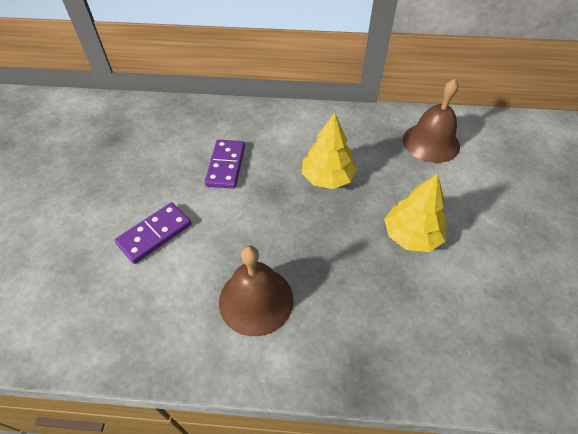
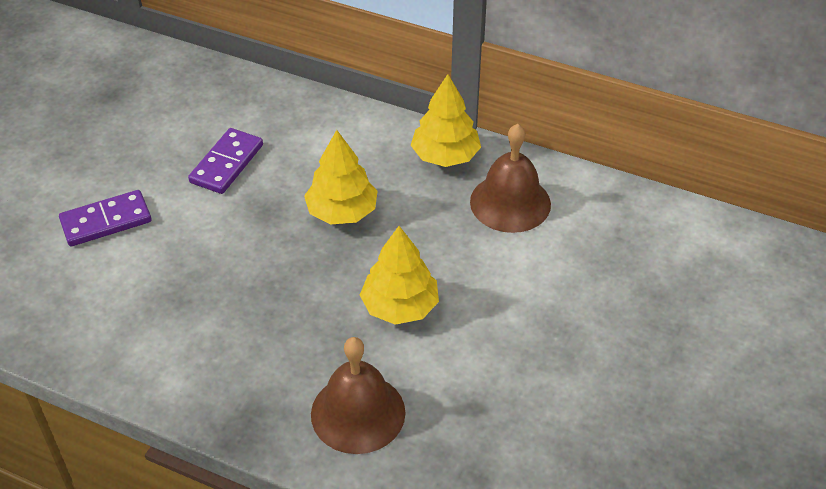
camera: 20 degrees right, 5 degrees down
(256, 300) = (179, 321): brown bell -> brown bell (358, 413)
(370, 123) = (445, 156): none -> yellow tree

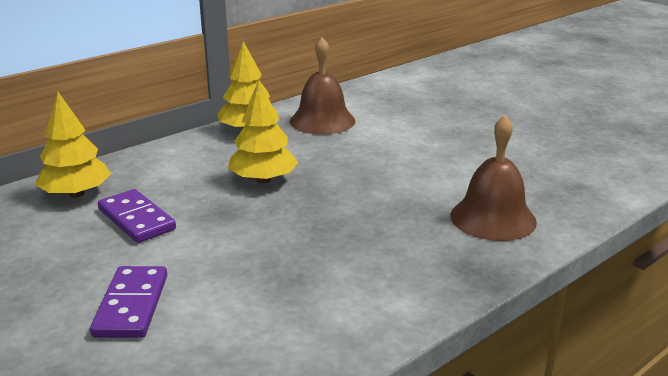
camera: 65 degrees left, 20 degrees down
(400, 306) = (391, 179): yellow tree -> yellow tree (76, 194)

